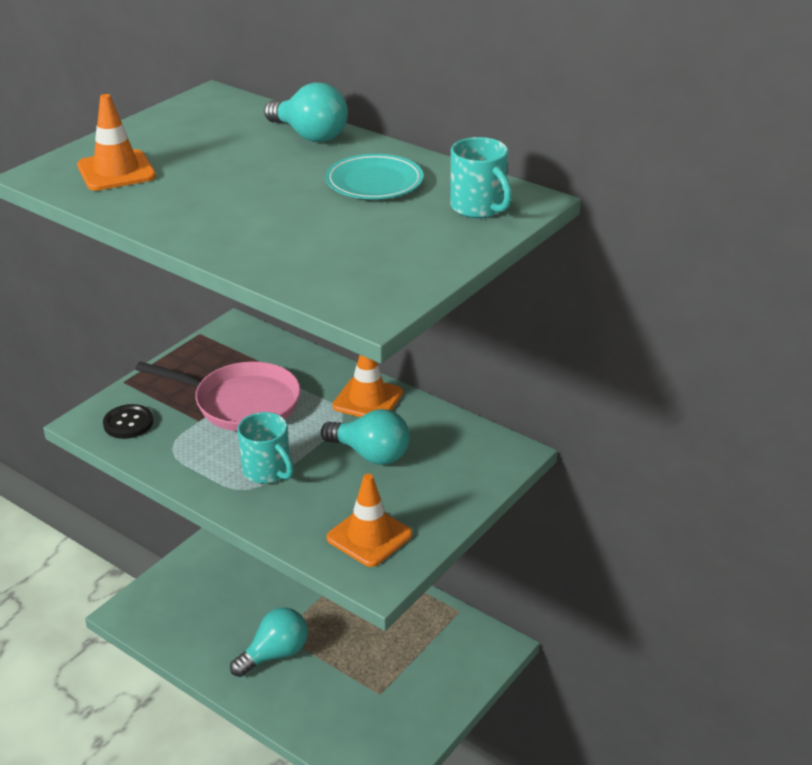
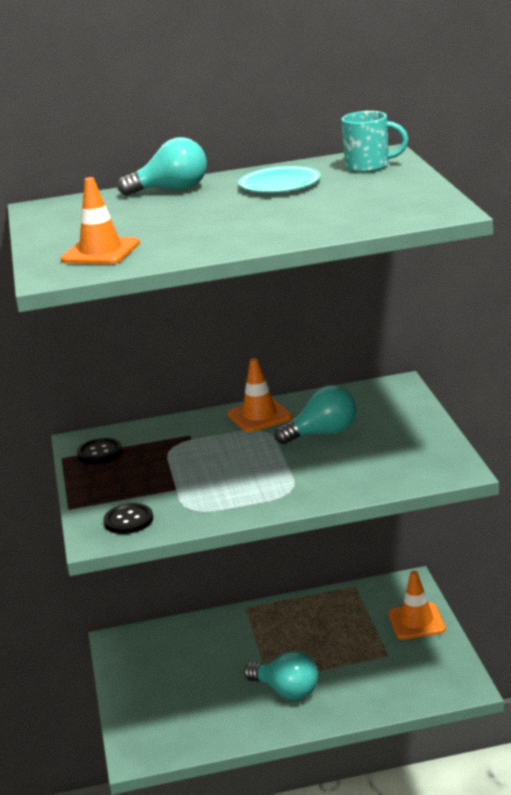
camera: 45 degrees left, 10 degrees down
(224, 348) = (100, 453): none -> black button
(241, 403) = (182, 465): pink pan -> none
(268, 471) = (281, 478): turquoise mug -> none
(275, 654) = (286, 691): turquoise light bulb -> turquoise light bulb turned 120 degrees clockwise
(369, 536) = (410, 461): orange traffic cone -> orange traffic cone (416, 621)

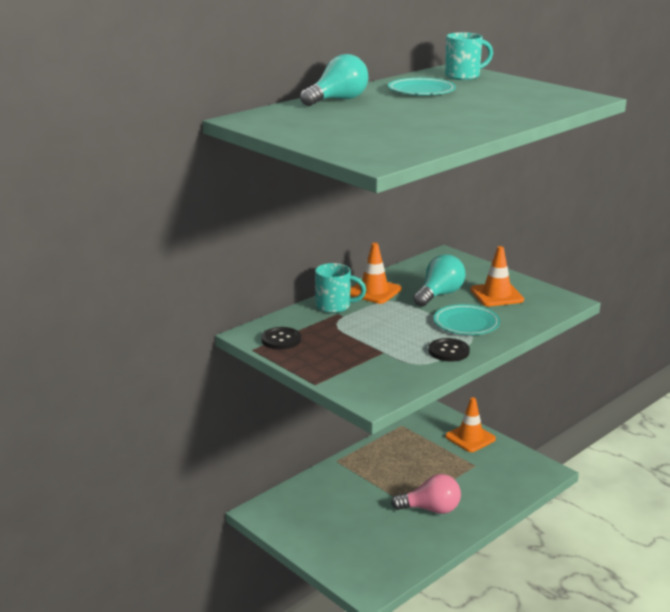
camera: 35 degrees left, 0 degrees up
(100, 252) = (380, 143): orange traffic cone -> orange traffic cone (496, 295)
(128, 520) = (379, 381): black button -> black button (449, 351)
(197, 426) = (334, 306): none -> turquoise mug
(286, 691) = (431, 509): turquoise light bulb -> pink light bulb
(304, 474) = (466, 323): none -> turquoise plate

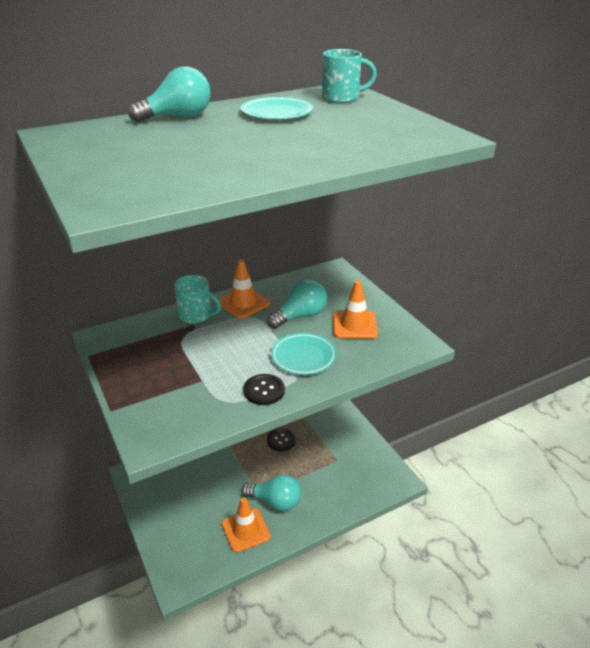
camera: 15 degrees right, 10 degrees up
(281, 340) = (121, 348): black button -> black button (281, 440)
(431, 509) = (275, 501): pink light bulb -> turquoise light bulb
(470, 438) = (346, 429): orange traffic cone -> orange traffic cone (245, 530)

